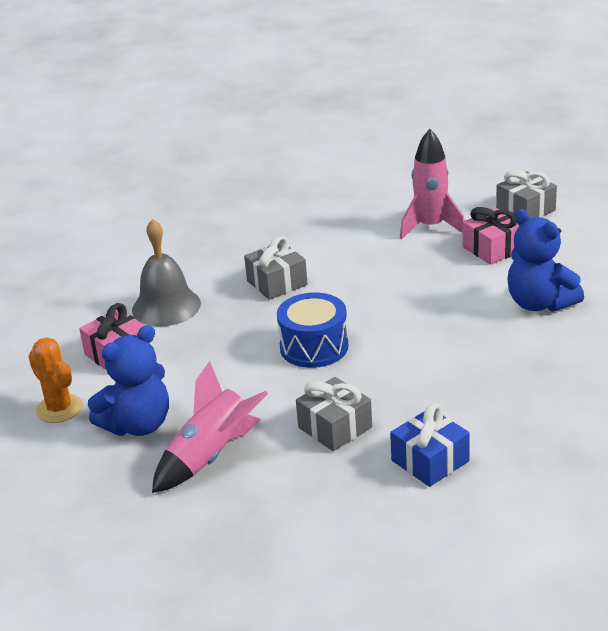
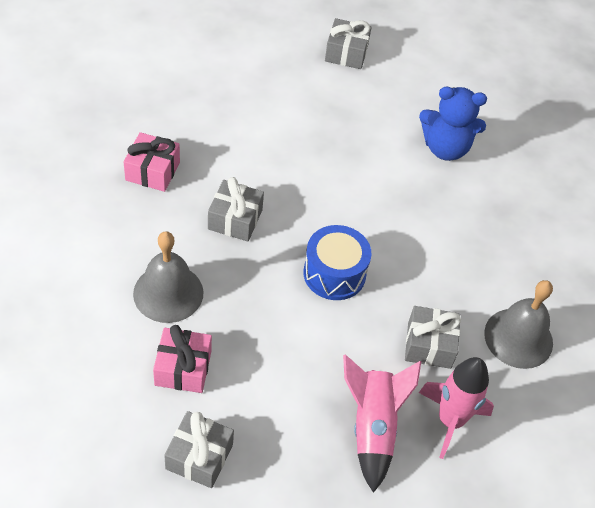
camera: 50 degrees left, 20 degrees up
(59, 409) = (199, 456): orange cactus -> grey gift
(138, 425) = (284, 432): blue teddy bear -> none
(430, 461) = (518, 338): blue gift -> grey bell
(431, 227) = (294, 101): pink rocket -> pink rocket (450, 420)
(493, 249) = (362, 105): pink gift -> pink gift (152, 171)

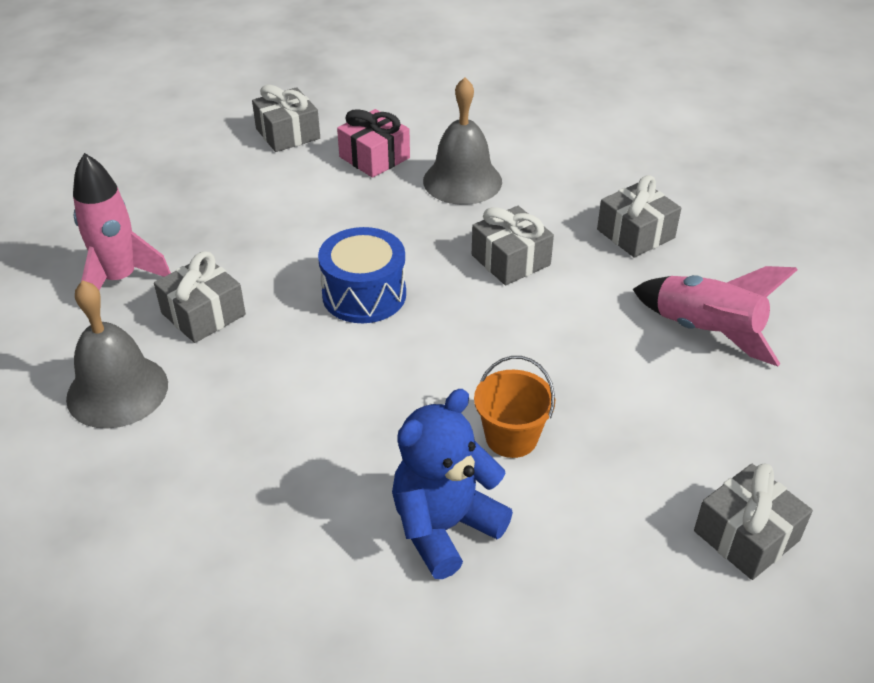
camera: 135 degrees right, 10 degrees down
(152, 171) = (635, 234): pink gift -> grey gift
(372, 150) = (511, 437): none -> orange bucket
(372, 427) = (184, 229): pink rocket -> pink rocket (706, 332)

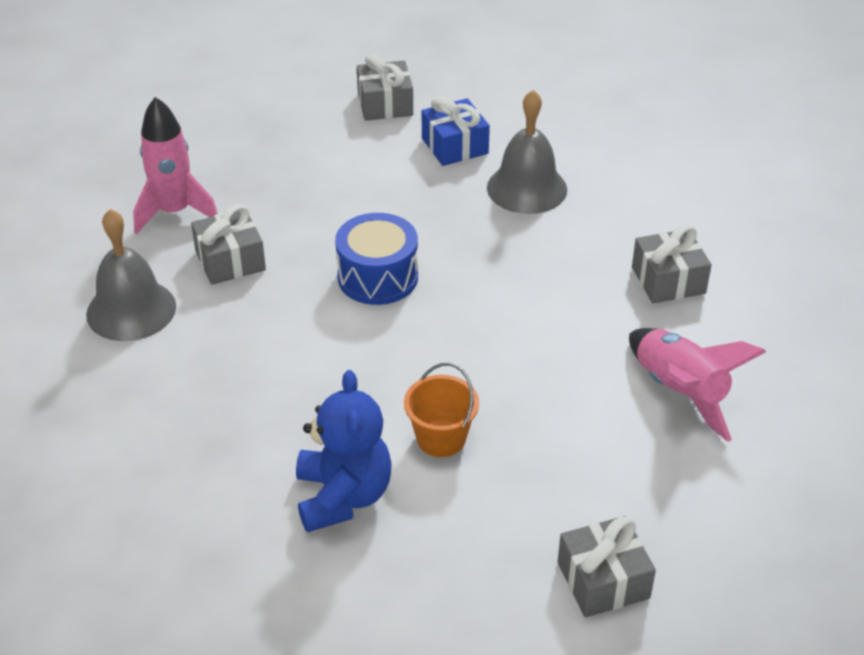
camera: 20 degrees right, 0 degrees up
(374, 157) = (455, 146): pink gift -> blue gift
(444, 527) = (343, 496): blue teddy bear -> blue teddy bear turned 105 degrees clockwise
(510, 260) = (530, 277): grey gift -> none

